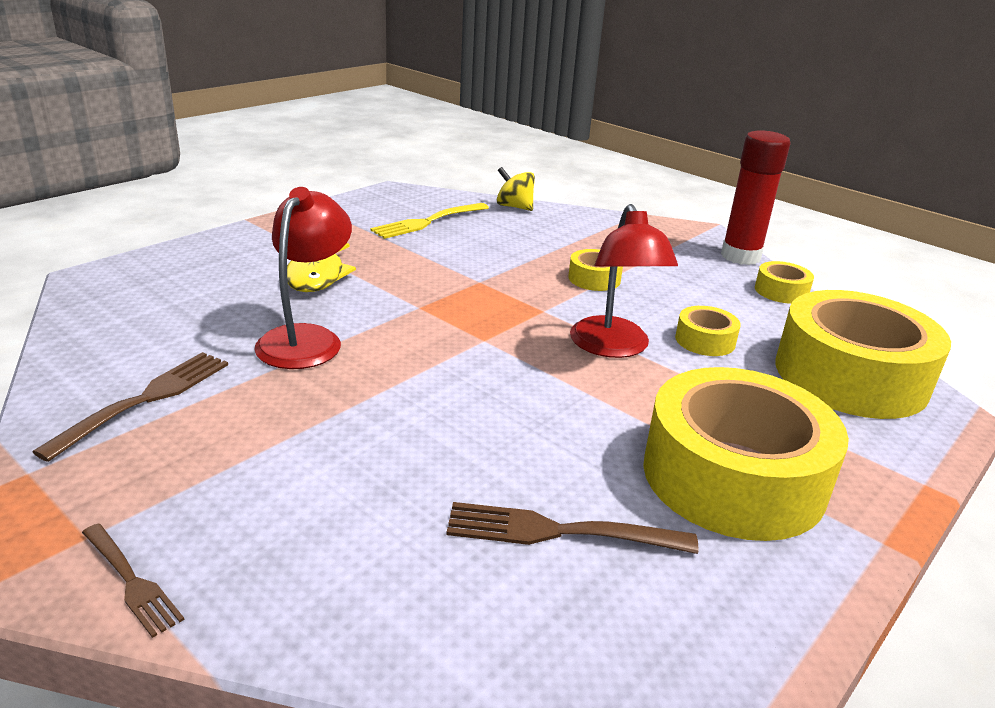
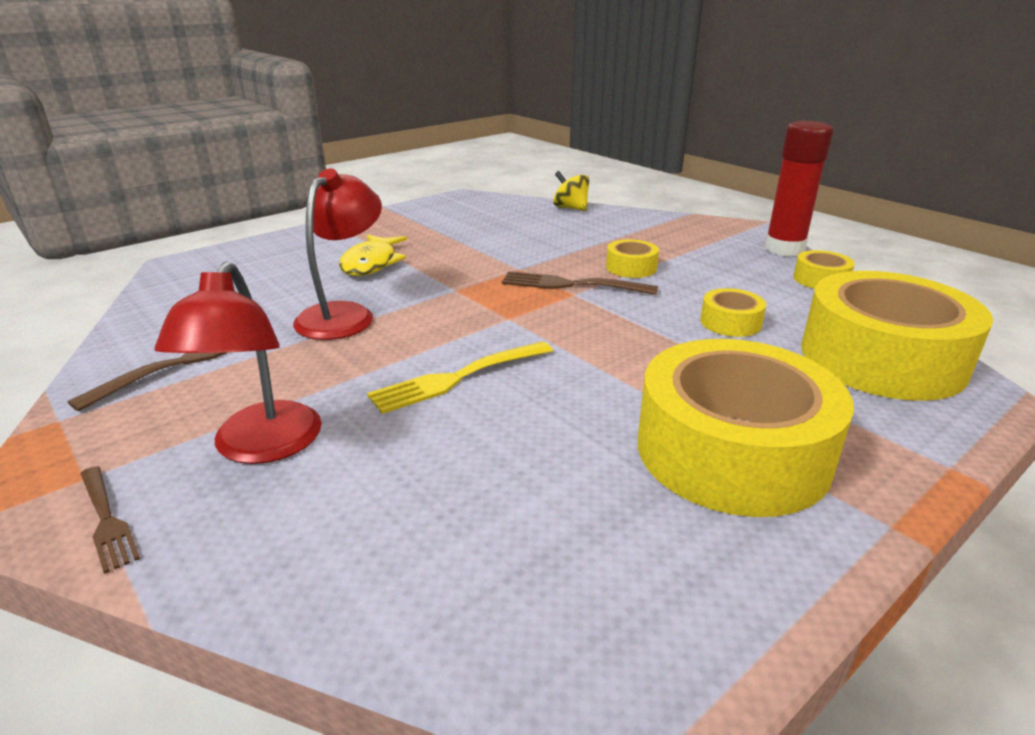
camera: 10 degrees right, 0 degrees up
(428, 221) = (487, 220): yellow fork -> yellow fork (459, 377)
(561, 531) = (535, 496): brown fork -> brown fork (573, 285)
(613, 347) = (634, 327): red lamp -> red lamp (261, 447)

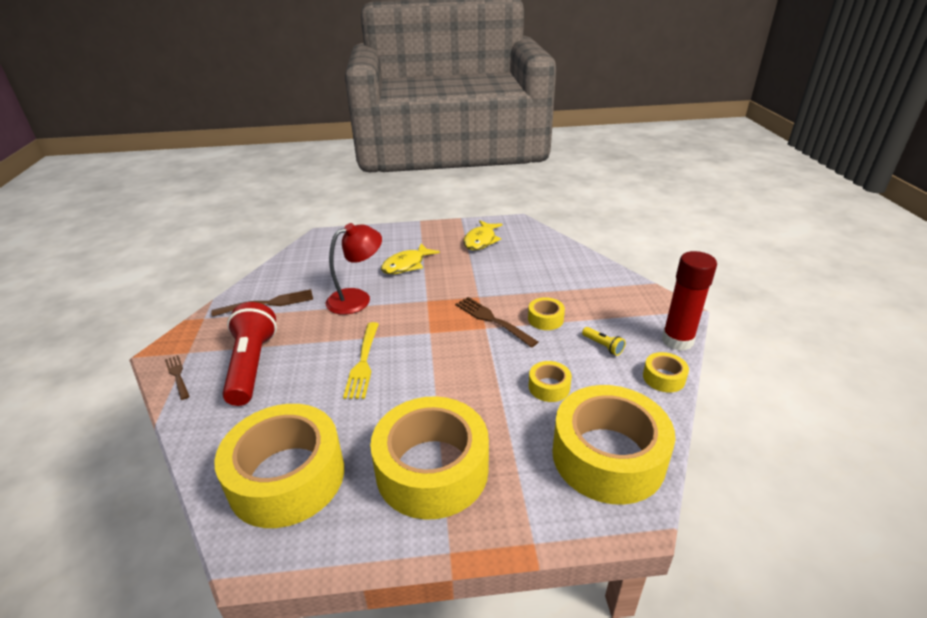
camera: 35 degrees right, 5 degrees up
(106, 519) = (178, 375): brown fork -> brown fork turned 150 degrees clockwise
(261, 447) = (251, 365): red lamp -> red flashlight
(443, 220) = (481, 240): none -> yellow fish
(459, 377) = (363, 362): yellow fork -> yellow fork turned 90 degrees counterclockwise
(544, 560) = (287, 477): none -> yellow tape
(570, 208) = (572, 253): yellow spinning top -> none
(726, 272) = (603, 346): none -> yellow flashlight

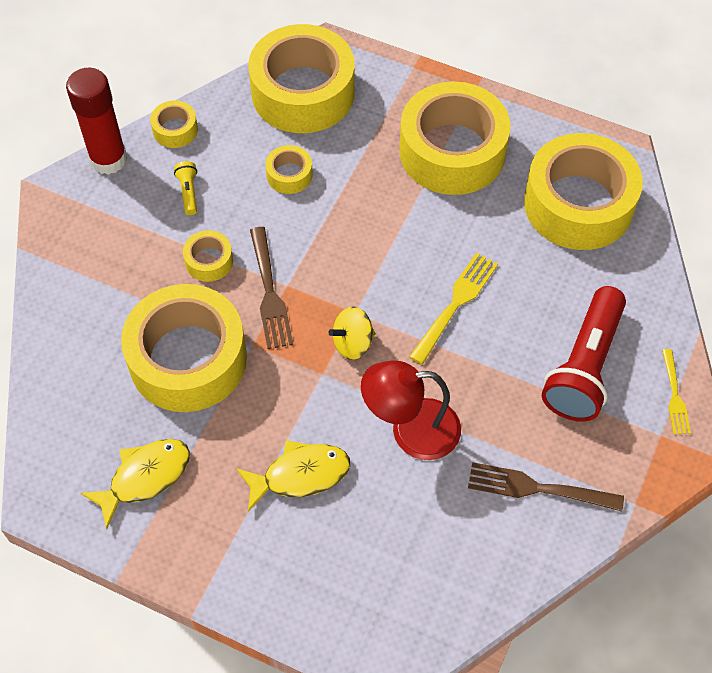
camera: 150 degrees left, 25 degrees up
(178, 375) = (674, 395): brown fork -> yellow fork
(419, 318) = (352, 343): none -> yellow spinning top
(507, 279) = (188, 359): none -> yellow tape

